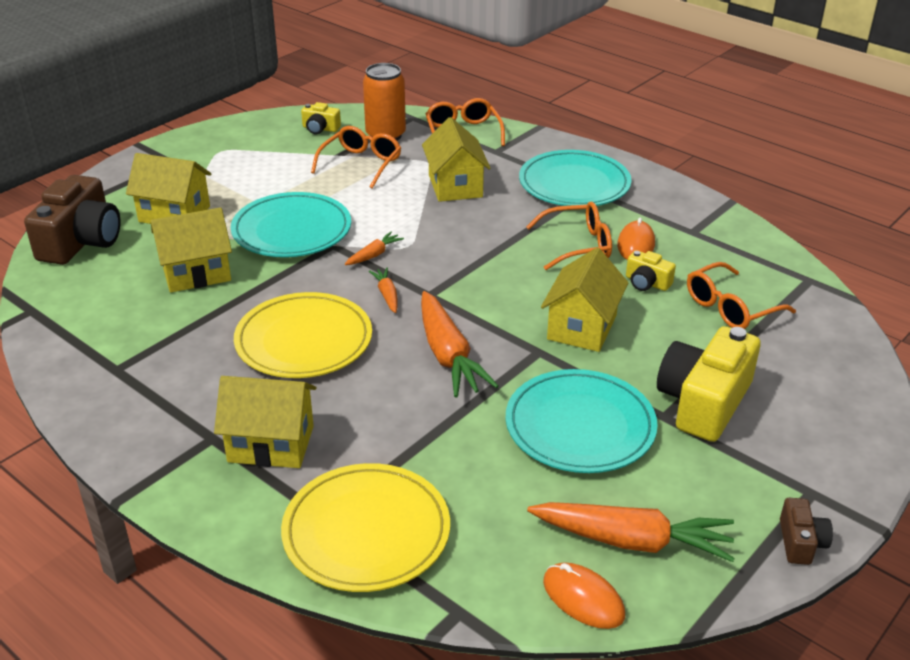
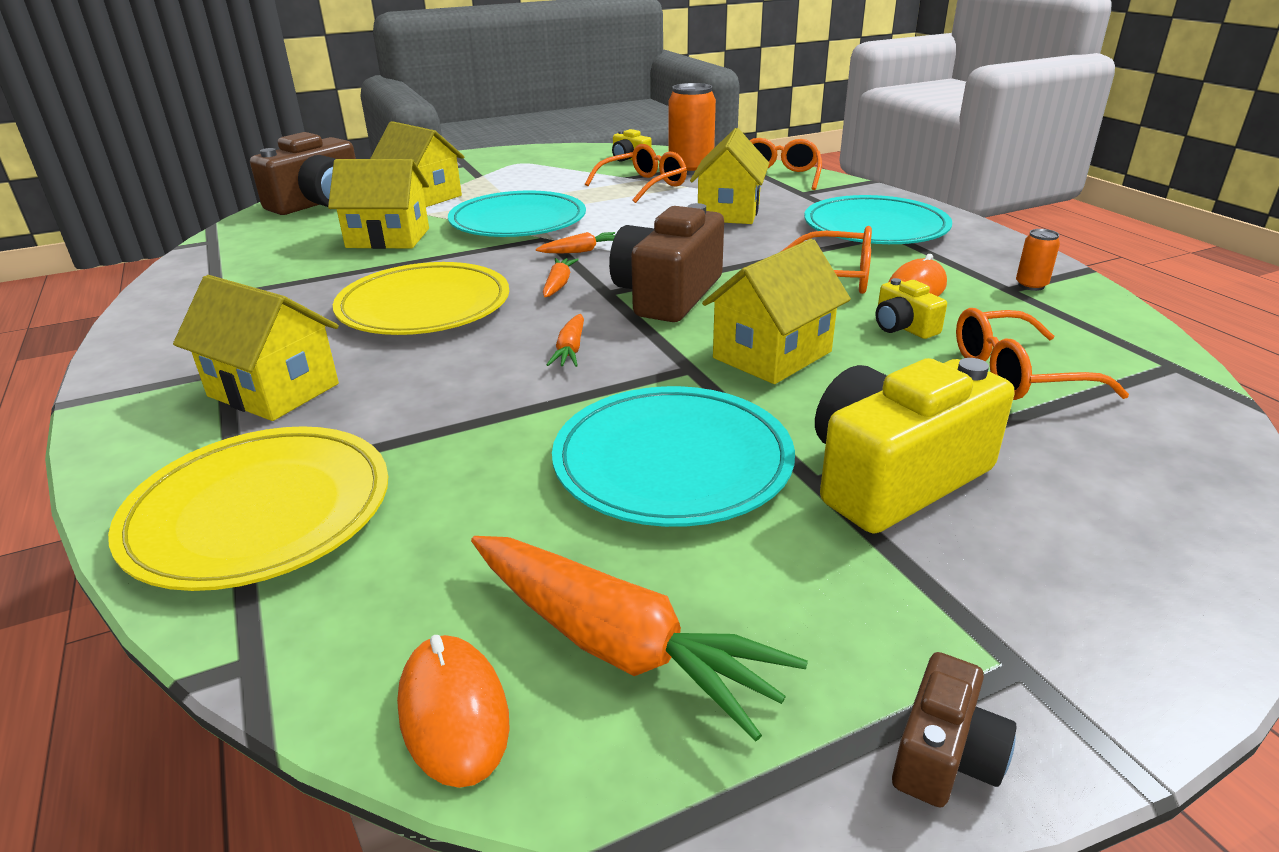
camera: 25 degrees right, 5 degrees down
(448, 356) = (570, 350): orange carrot -> orange carrot, size x0.49
(475, 287) = (668, 295): none -> brown camera
(704, 225) = (1031, 285): none -> orange can

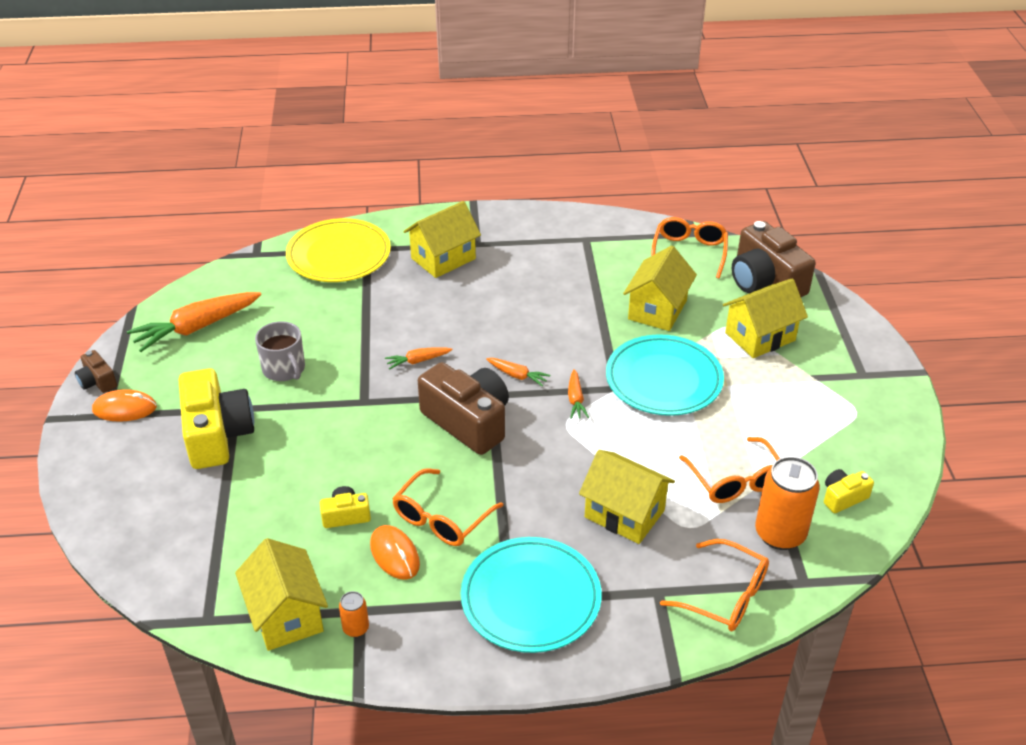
camera: 110 degrees right, 10 degrees up
(424, 306) = (517, 314): yellow plate -> none
(453, 713) = (200, 290): orange mouse -> orange mouse (124, 409)
(570, 350) = (417, 361): orange carrot -> orange carrot turned 45 degrees counterclockwise
(672, 462) = (284, 369): turquoise plate -> grey mug
(772, 355) = (355, 439): yellow house -> yellow house (286, 615)
(1017, 374) = (256, 535): orange glasses -> orange glasses (689, 252)

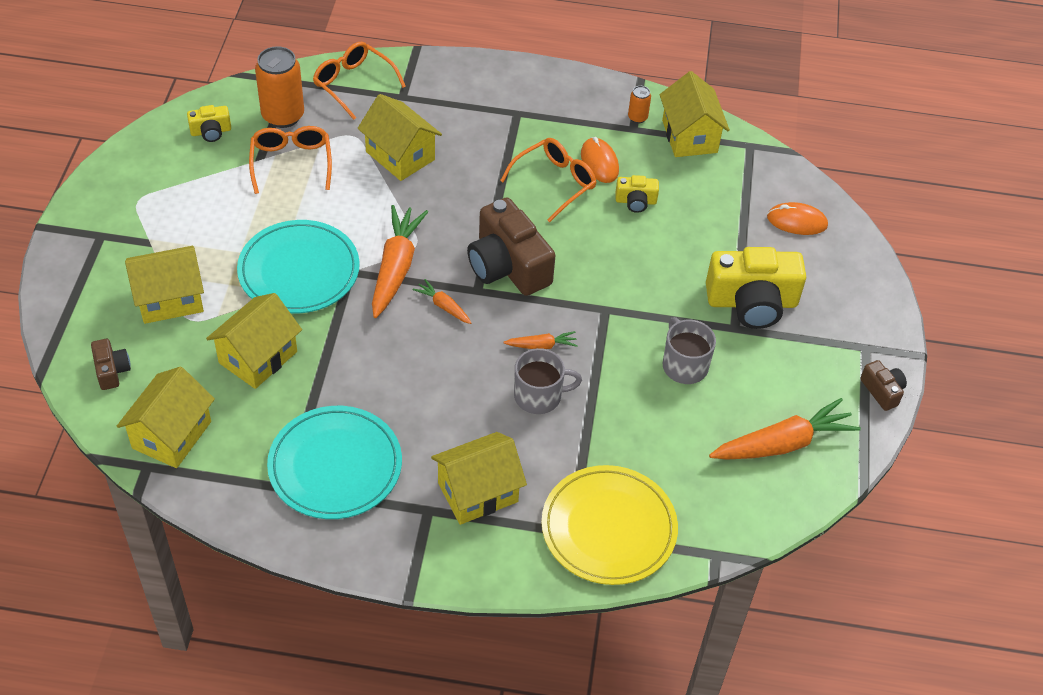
camera: 170 degrees left, 10 degrees up
(124, 409) = (847, 351): orange mouse -> orange mouse (797, 221)
(217, 434) = (752, 302): yellow camera -> yellow camera turned 90 degrees counterclockwise
(411, 324) = (539, 396): none -> grey mug
(531, 598) = (500, 111): turquoise plate -> turquoise plate (335, 466)
(575, 400) = (396, 267): orange carrot -> orange carrot, size x2.06
(689, 252) = (171, 435): orange glasses -> yellow house
(765, 281) = (111, 370): brown camera -> brown camera, size x0.48

